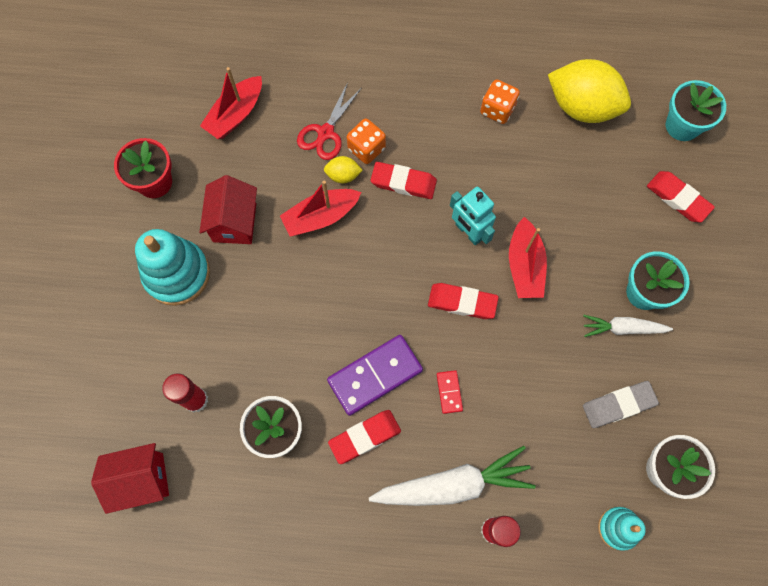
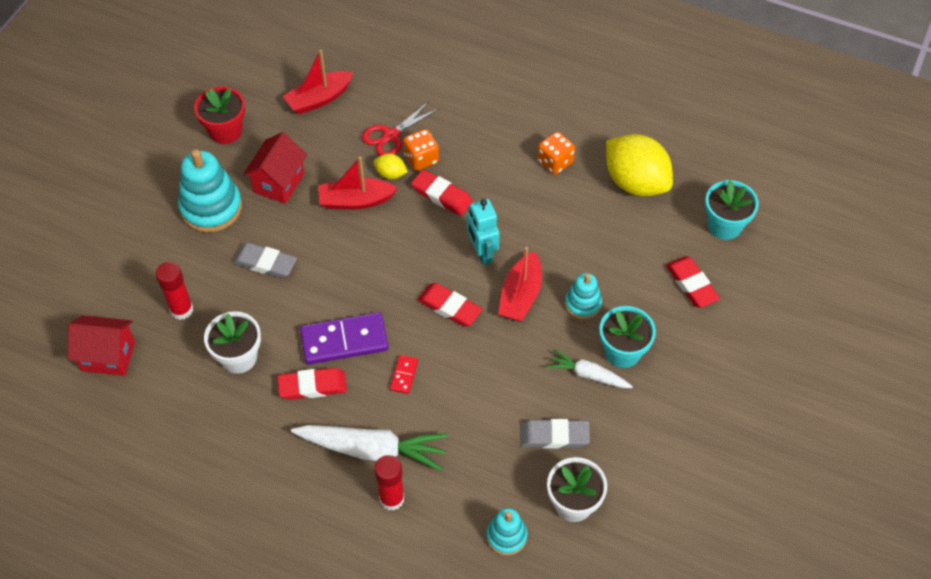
camera: 20 degrees right, 15 degrees down
(259, 317) = (265, 263): none -> grey eraser
(586, 254) = (583, 304): none -> turquoise stacking toy

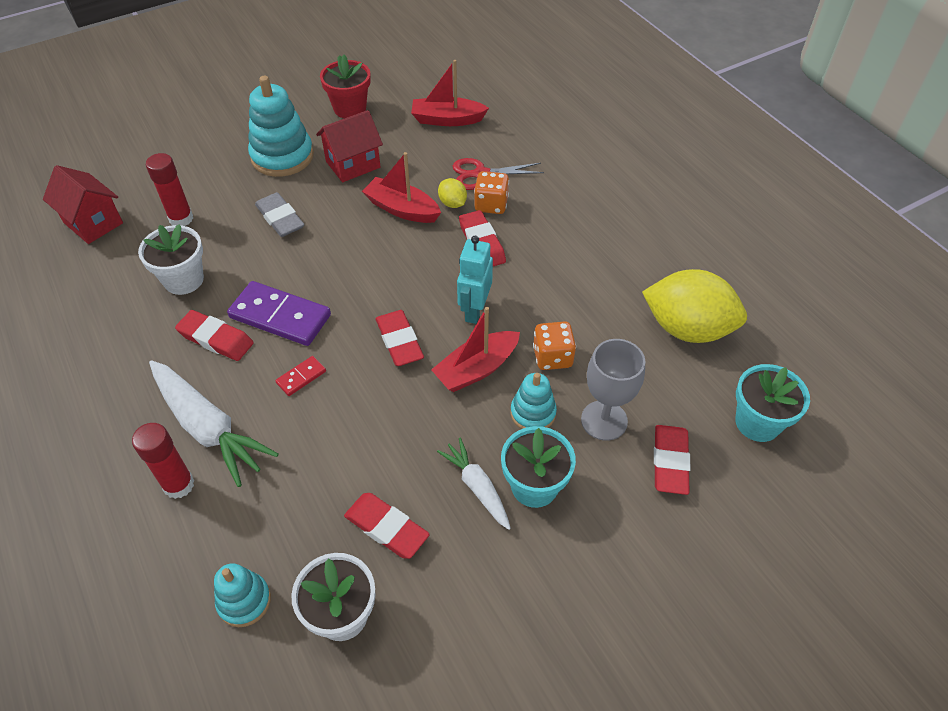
camera: 35 degrees right, 5 degrees down
(554, 436) = (386, 528): grey eraser -> red eraser
(555, 162) = (617, 269): orange dice -> orange dice (552, 357)
(631, 281) = (604, 420): none -> grey goblet
(635, 182) = (687, 328): yellow lemon -> yellow lemon turned 60 degrees counterclockwise

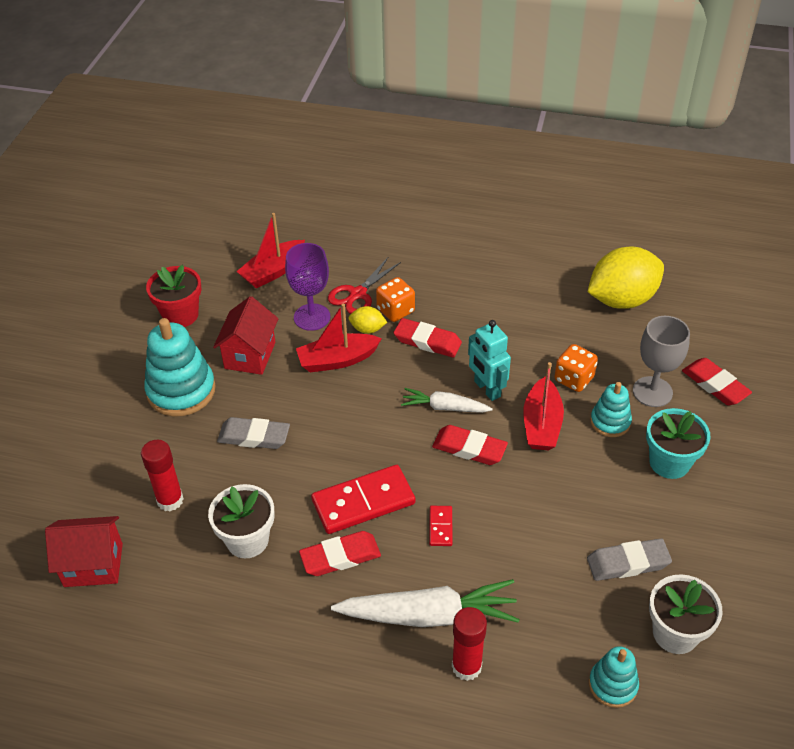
camera: 45 degrees left, 5 degrees down
(280, 316) = (363, 502): purple domino -> red domino
(386, 528) = (628, 563): red eraser -> grey eraser
(427, 168) = (312, 317): none -> purple goblet
(477, 487) = (641, 492): white carrot -> white carrot (444, 407)
(757, 422) = (725, 325): turquoise flower pot -> none

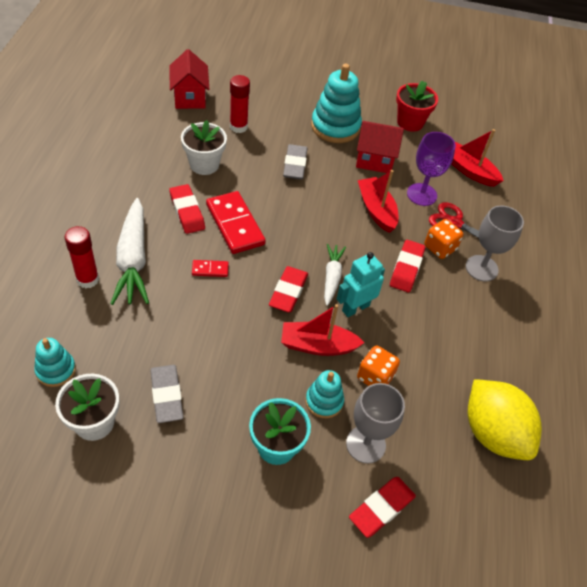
camera: 80 degrees right, 5 degrees up
(367, 329) = (414, 229): yellow lemon -> none
(423, 281) = (481, 268): none -> grey goblet

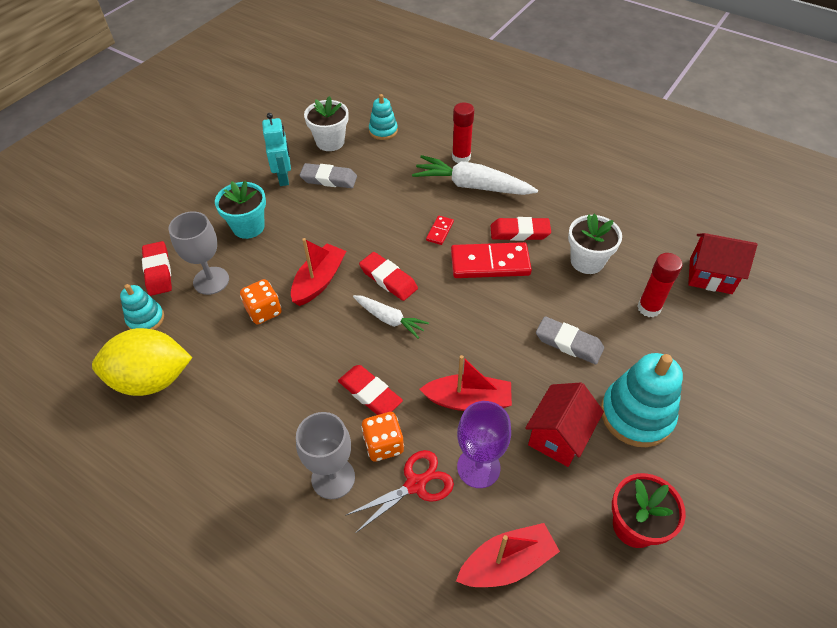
camera: 120 degrees right, 0 degrees up
(324, 401) = (265, 267): turquoise stacking toy -> turquoise stacking toy (146, 319)
(355, 308) = (343, 325): turquoise robot -> turquoise robot (284, 177)

